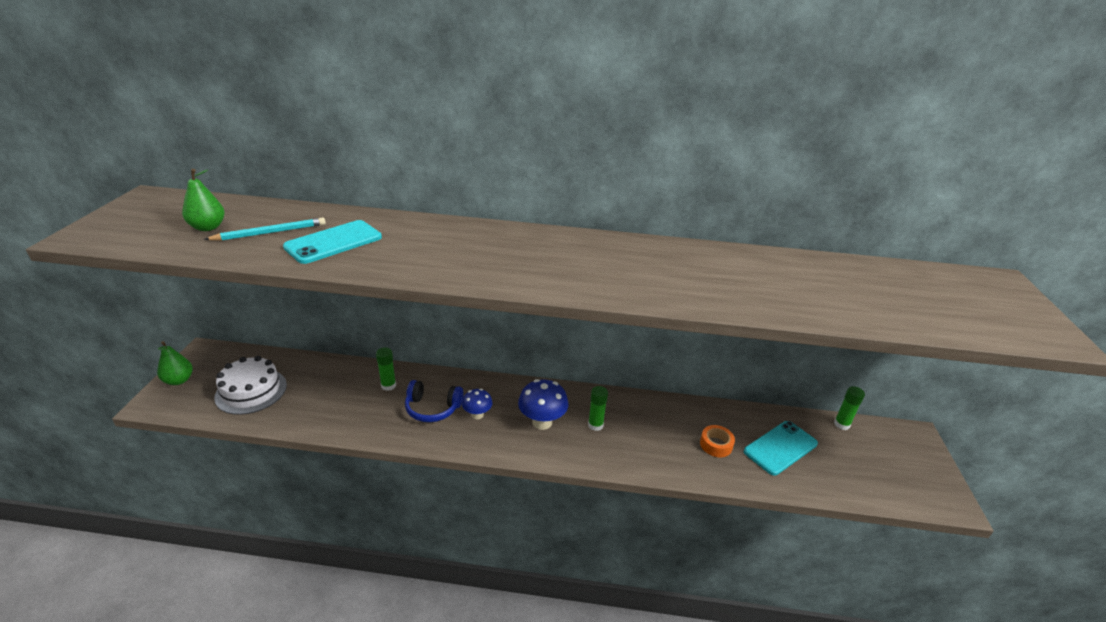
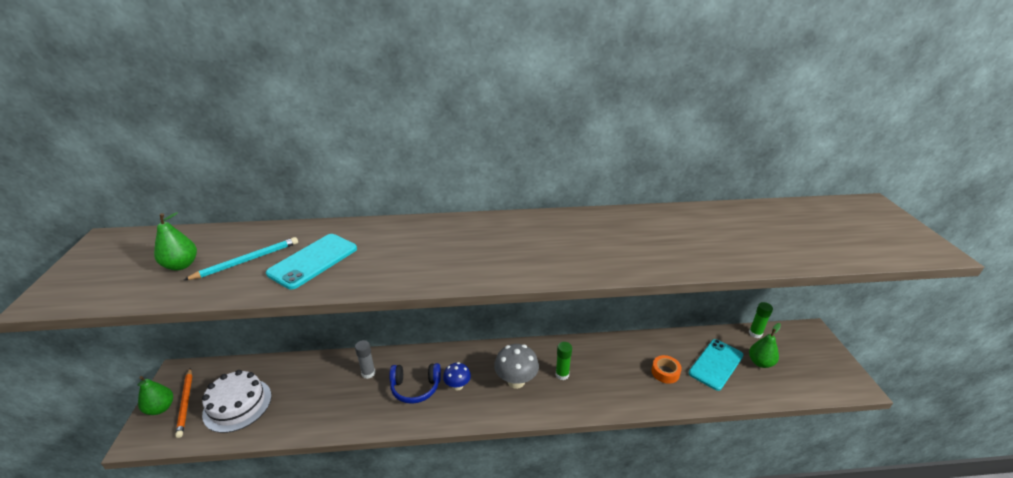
camera: 10 degrees left, 0 degrees up
(203, 380) = (186, 403): none -> orange pencil
(388, 385) = (368, 373): green glue stick -> grey glue stick
(542, 422) = (516, 381): blue mushroom -> grey mushroom
(836, 456) = (760, 362): none -> green pear

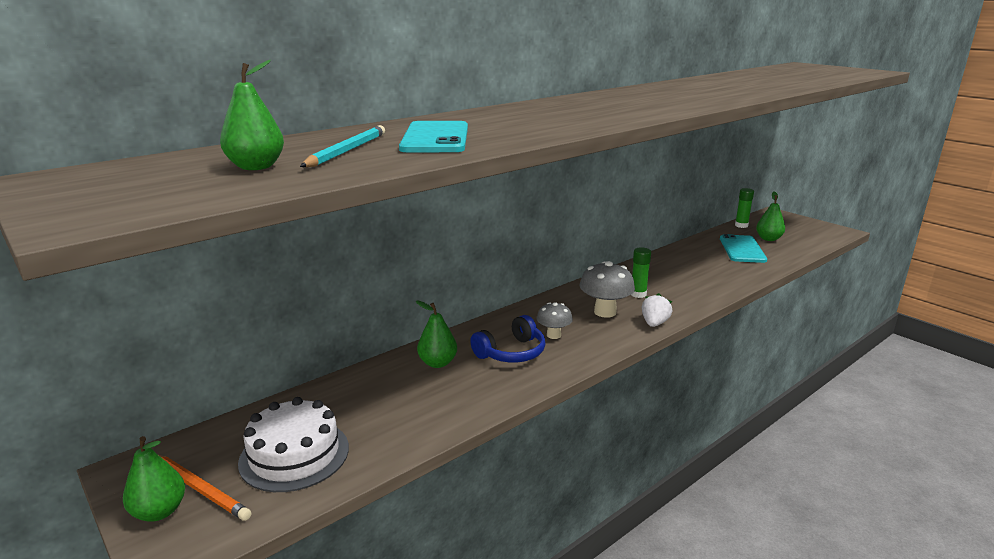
camera: 35 degrees left, 10 degrees down
(368, 373) = (437, 363): grey glue stick -> green pear
(457, 386) = (553, 335): blue mushroom -> grey mushroom
(536, 412) = (654, 323): none -> white strawberry
(665, 372) = (715, 265): orange tape -> none

